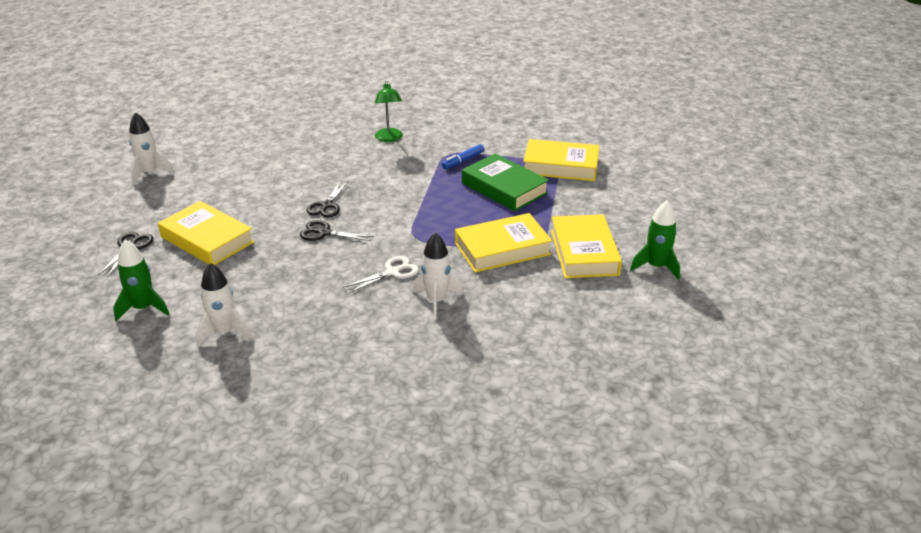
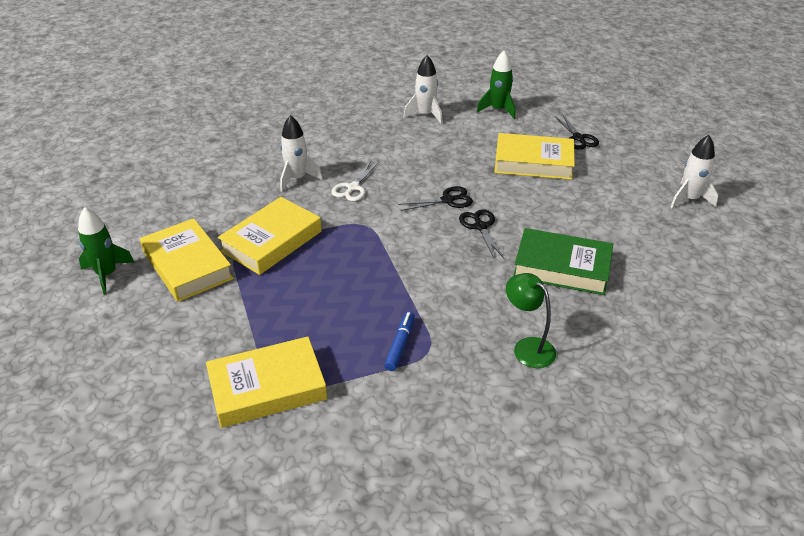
camera: 150 degrees right, 5 degrees up
(504, 188) = (318, 319): green book -> green book (562, 267)

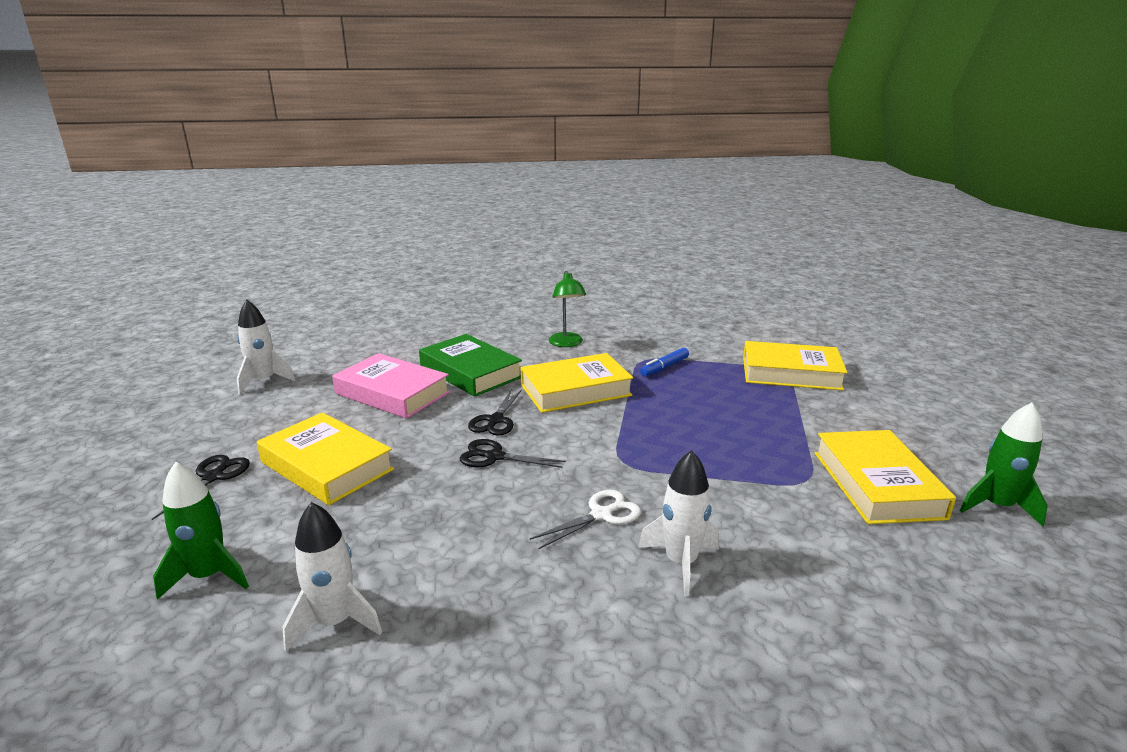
camera: 150 degrees left, 15 degrees down
(271, 241) = (755, 479): yellow book -> yellow book (575, 390)
(584, 223) = (392, 393): none -> pink book

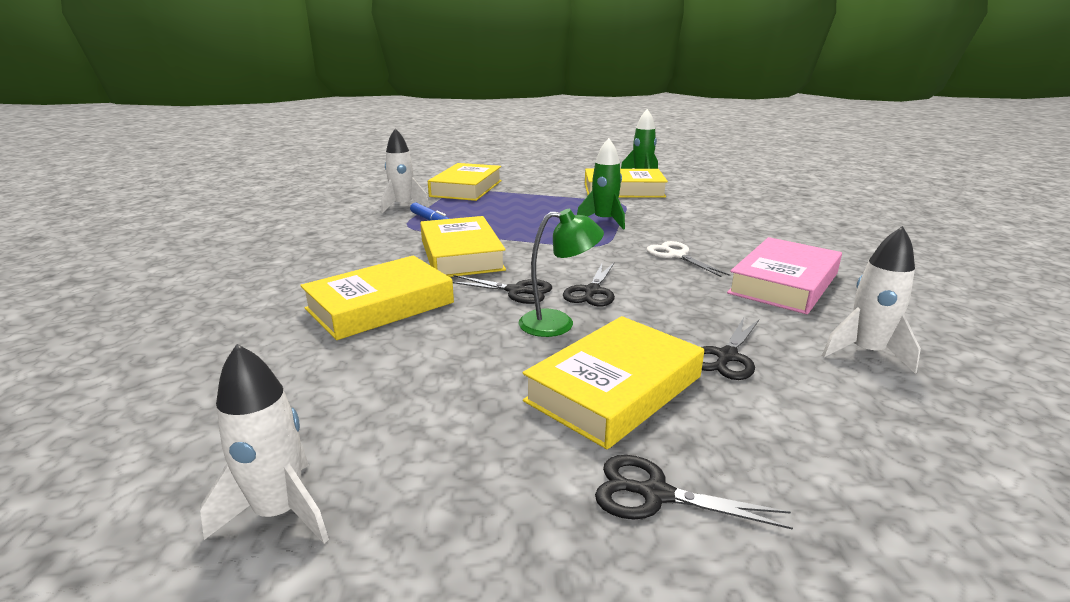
camera: 85 degrees left, 0 degrees up
(208, 576) = (862, 441): green rocket -> green rocket (604, 221)
(355, 523) = (726, 356): none -> black scissors
(392, 393) = (416, 357): pink book -> pink book (783, 283)
(470, 372) = (380, 305): green book -> yellow book
(567, 343) = (337, 254): green lamp -> green lamp (558, 323)
(681, 562) = (722, 238): white rocket -> white rocket (403, 206)

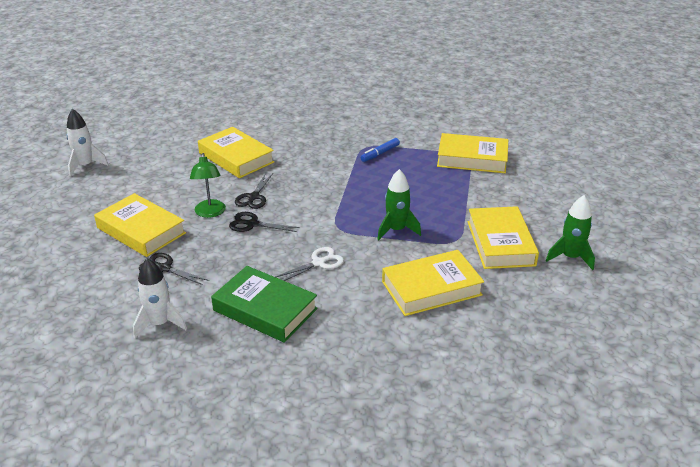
camera: 85 degrees right, 10 degrees up
(403, 206) = (412, 138): white rocket -> none
(461, 255) = (312, 173): yellow book -> yellow book (431, 288)
(655, 494) = (68, 238): black scissors -> none
(783, 283) = (265, 309): pink book -> green book

